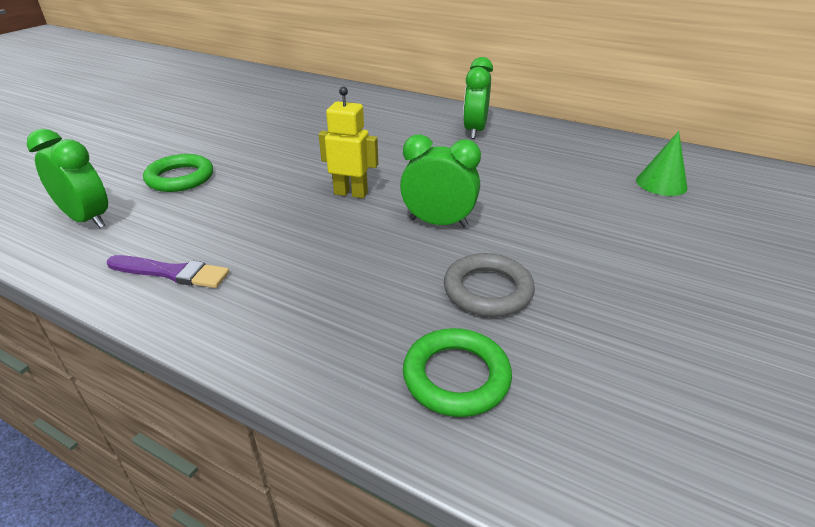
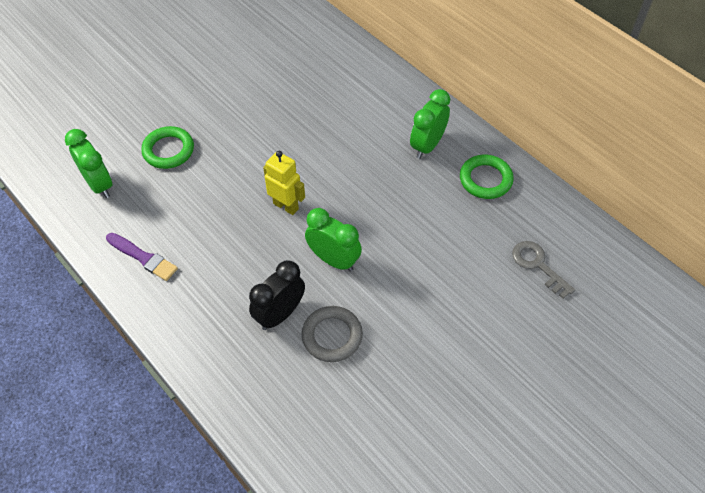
camera: 20 degrees right, 20 degrees up
(402, 285) = (280, 314): none -> black clock
(456, 376) = (277, 395): green ring -> green ring (485, 179)
(661, 183) = (538, 265): green cone -> grey key

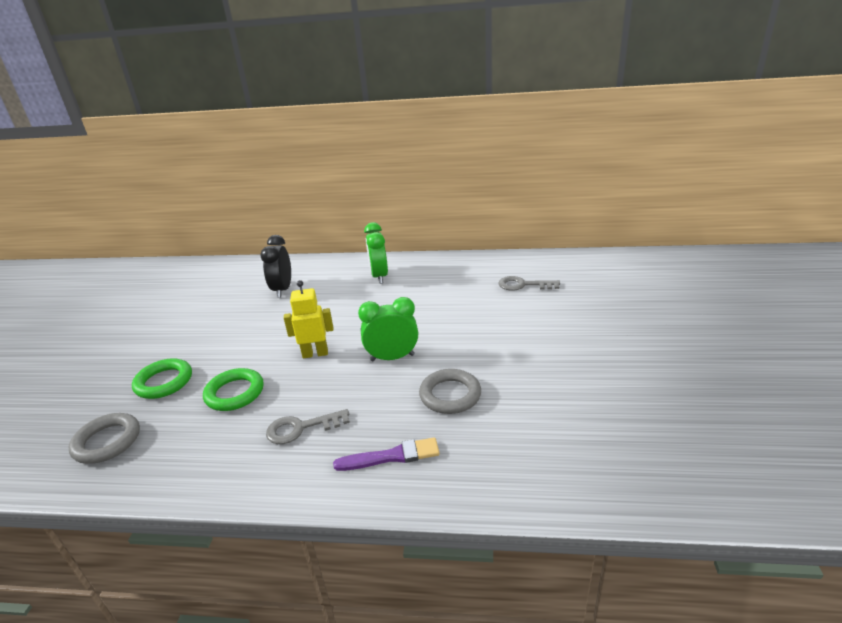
camera: 40 degrees left, 25 degrees down
(99, 184) = (107, 442): green clock -> grey ring
(143, 258) = (216, 459): purple brush -> purple brush (392, 456)
(211, 276) = (301, 428): none -> grey key
(280, 314) = (392, 410): black clock -> black clock (282, 289)
(485, 179) = (437, 271): green ring -> green ring (235, 393)

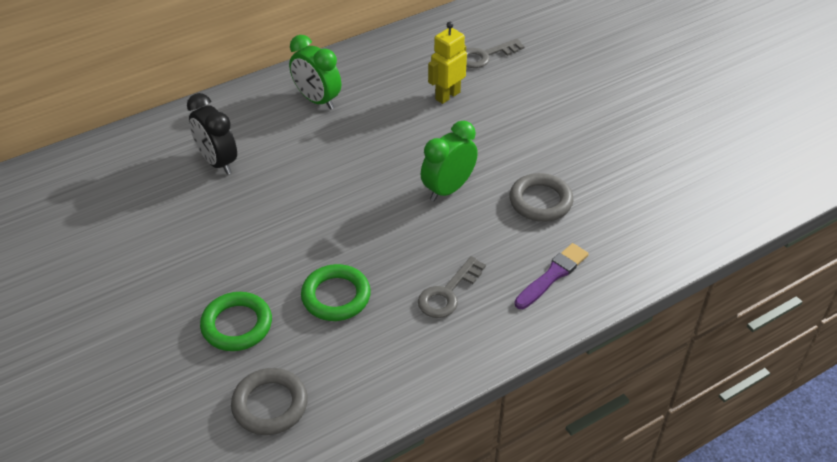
camera: 40 degrees left, 15 degrees up
(315, 354) = (364, 219): yellow robot -> yellow robot (447, 95)

